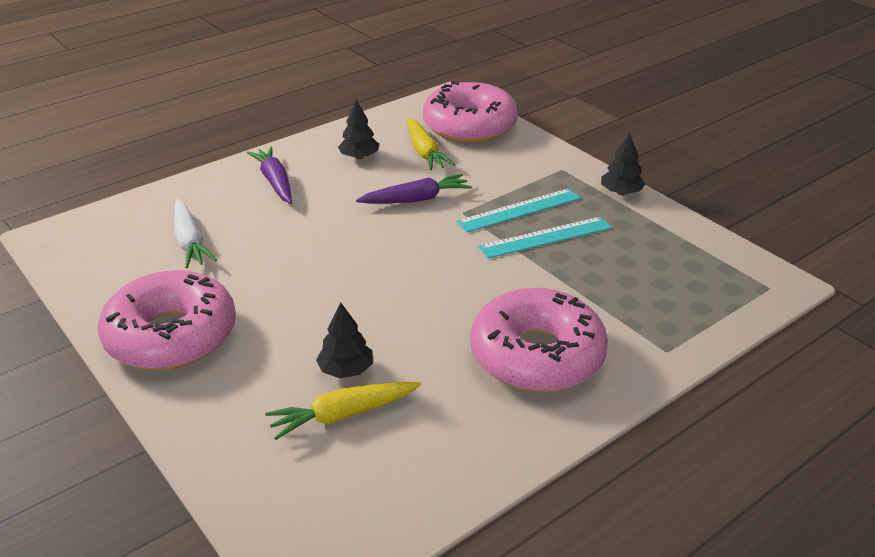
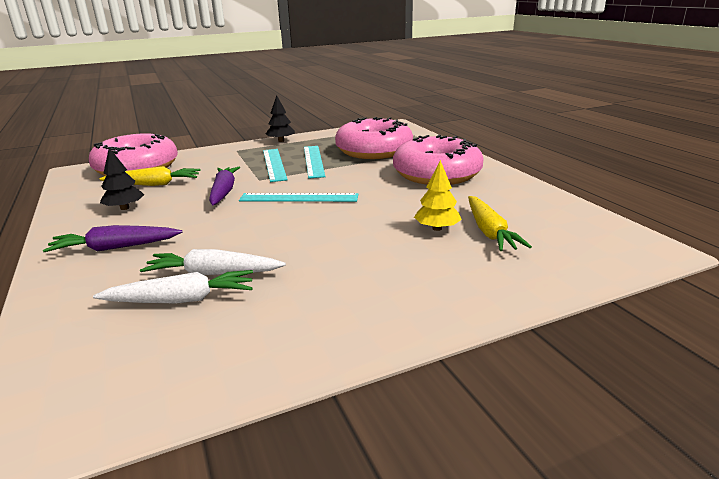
camera: 75 degrees left, 10 degrees down
(171, 335) = (357, 310): pink donut -> pink donut (374, 150)
(231, 245) = (213, 274): none -> white carrot
(346, 370) = (437, 228): black tree -> yellow tree
(412, 253) = (299, 198): none -> turquoise ruler

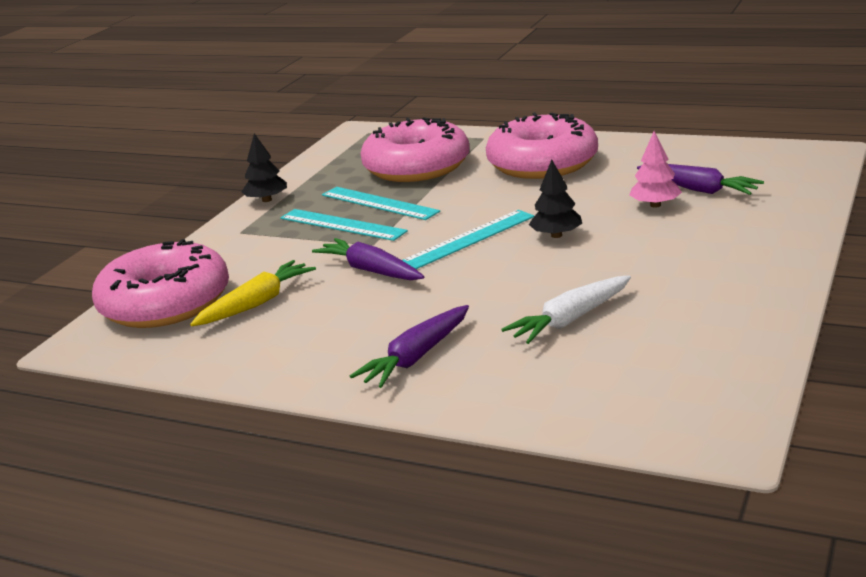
camera: 40 degrees left, 0 degrees up
(124, 208) = (303, 334): black tree -> black tree (556, 235)
(182, 300) = (597, 344): white carrot -> none
(437, 228) = (655, 205): yellow tree -> pink tree
(489, 232) = (698, 189): yellow carrot -> purple carrot

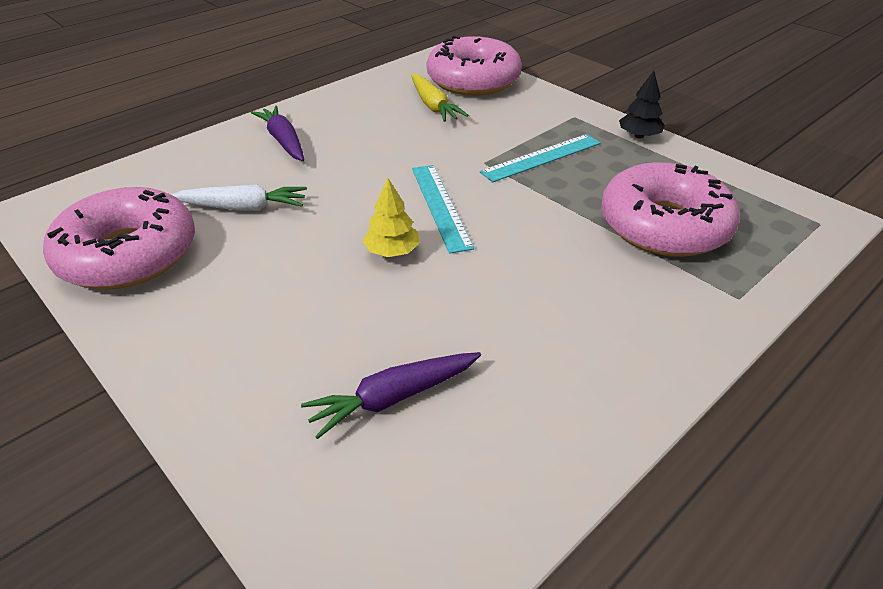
camera: 110 degrees right, 15 degrees up
(370, 270) = (433, 152): purple carrot -> none
(379, 203) = (576, 183): turquoise ruler -> none
(542, 163) = (600, 311): pink donut -> pink donut (128, 254)
(556, 235) = (392, 251): black tree -> yellow tree
(570, 320) = (243, 207): white carrot -> white carrot turned 105 degrees clockwise
(655, 205) = (388, 342): pink tree -> none

